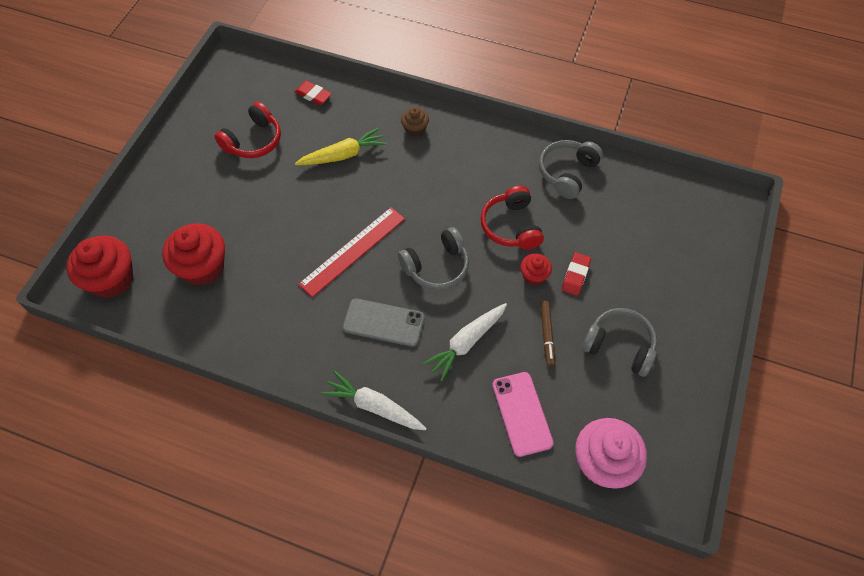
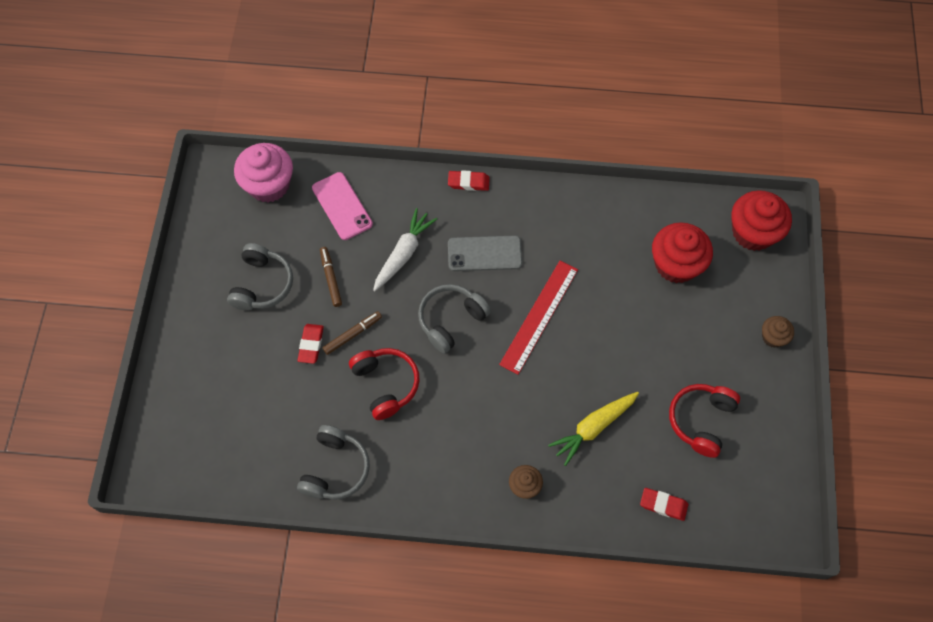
camera: 165 degrees right, 5 degrees up
(155, 186) = (773, 337): none -> brown cupcake
(374, 406) = (468, 182): white carrot -> red eraser
(534, 275) = (353, 334): red cupcake -> brown marker
(619, 346) = (262, 284): grey headphones -> grey headphones turned 90 degrees counterclockwise

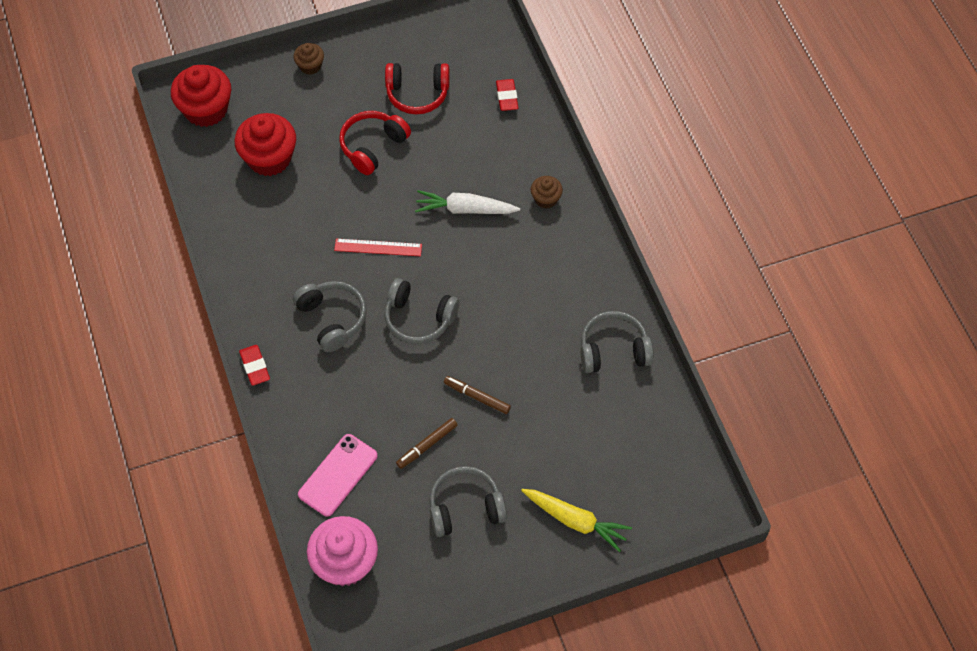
camera: 115 degrees left, 5 degrees down
(311, 345) = (506, 429): red eraser -> none
(386, 384) = (512, 345): red headphones -> red headphones (373, 146)
(403, 254) = (367, 391): white carrot -> white carrot (465, 209)
(484, 253) = (332, 319): grey phone -> grey headphones
(539, 316) = (378, 247): red ruler -> red ruler, size x0.65
(593, 427) = (465, 167): yellow carrot -> yellow carrot (575, 521)

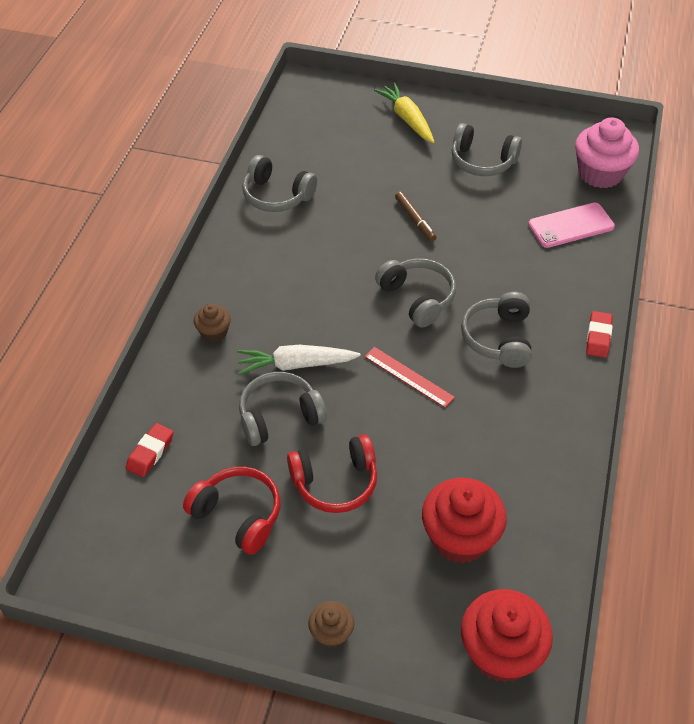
camera: 145 degrees left, 10 degrees down
(427, 445) = (482, 210): brown marker -> none
(445, 167) = (279, 416): none -> grey headphones
(465, 209) = (296, 365): white carrot -> white carrot turned 135 degrees clockwise

